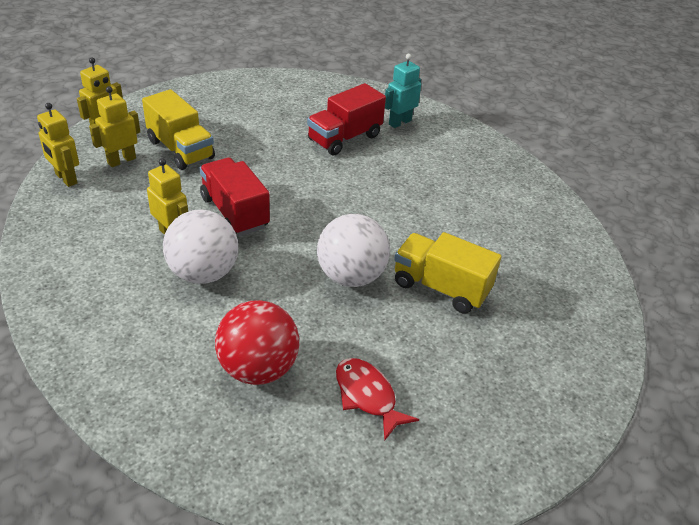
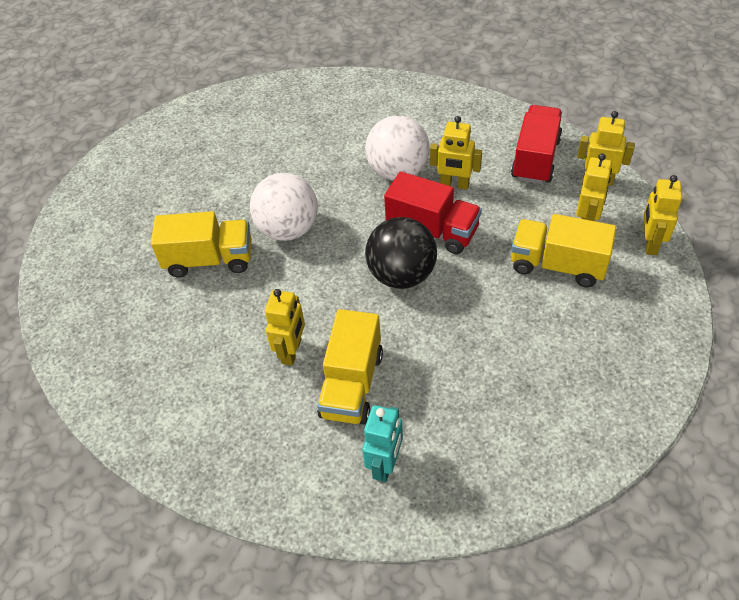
camera: 155 degrees right, 10 degrees up
(258, 368) = (299, 138): red ball -> none
(292, 197) = (401, 275): none -> black ball
(344, 138) = (424, 389): red truck -> red truck (535, 159)
(367, 396) = (218, 158): red fish -> none
(388, 160) = (352, 384): none -> yellow truck
(415, 193) = (292, 351): none -> yellow robot

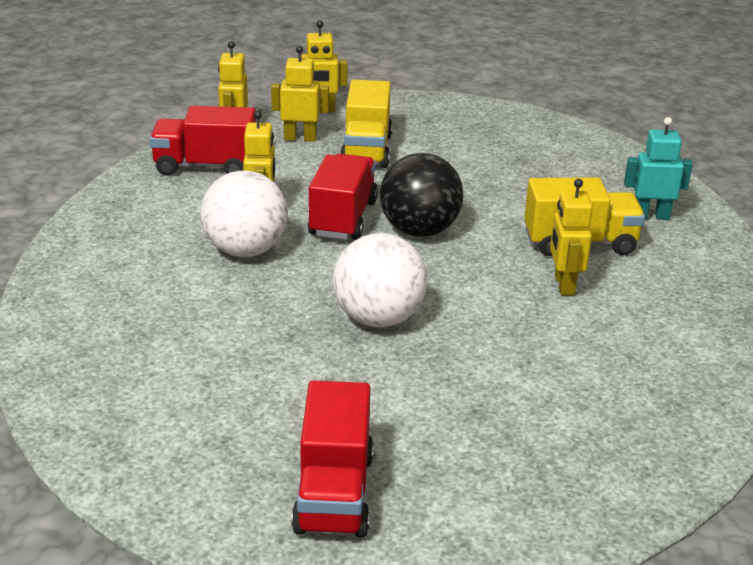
camera: 110 degrees left, 20 degrees down
(137, 185) = (334, 493): none -> red truck
(209, 260) = (460, 375): yellow truck -> none
(292, 351) = (564, 285): yellow robot -> yellow robot turned 90 degrees counterclockwise

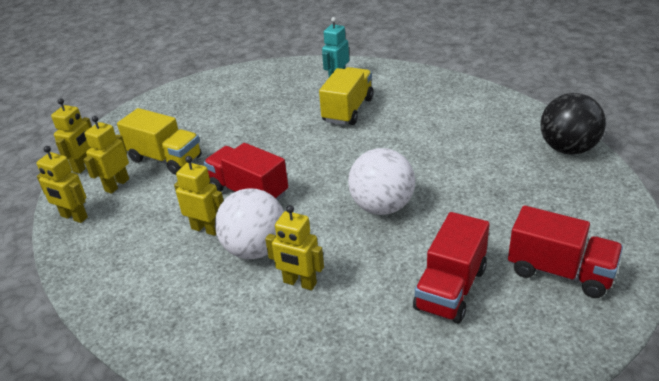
camera: 60 degrees left, 5 degrees up
(205, 167) = (111, 244): red truck -> red truck (450, 288)
(419, 231) = (290, 163): black ball -> black ball (567, 149)
(564, 285) = (387, 128): yellow robot -> yellow robot (299, 283)

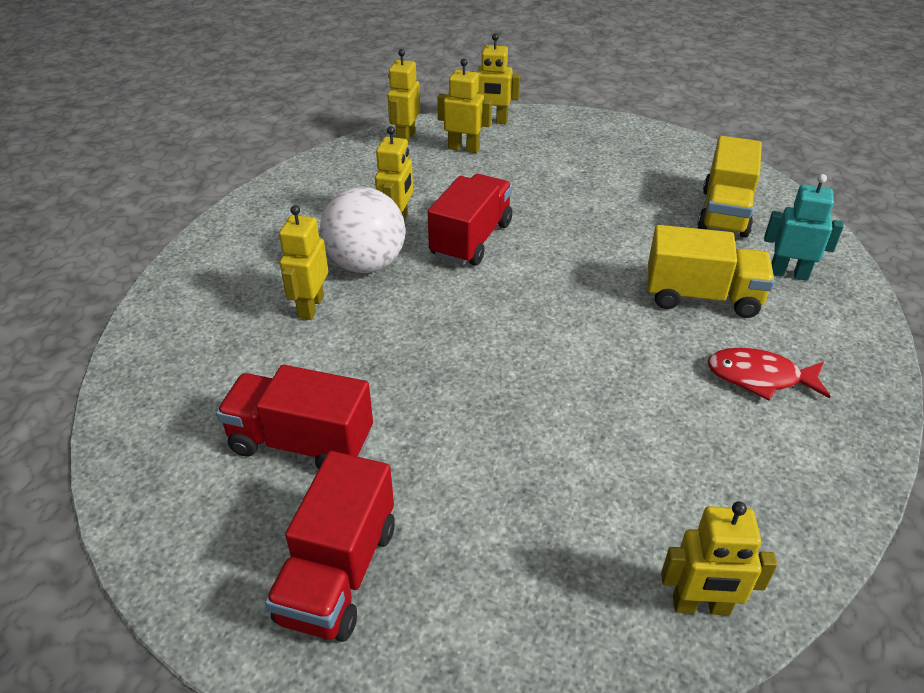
camera: 75 degrees right, 5 degrees up
(165, 159) = (521, 167): yellow truck -> yellow truck (724, 213)
(382, 207) = (464, 360): white ball -> none
(419, 105) = (759, 377): none -> red fish
(567, 149) = (701, 606): black ball -> yellow robot

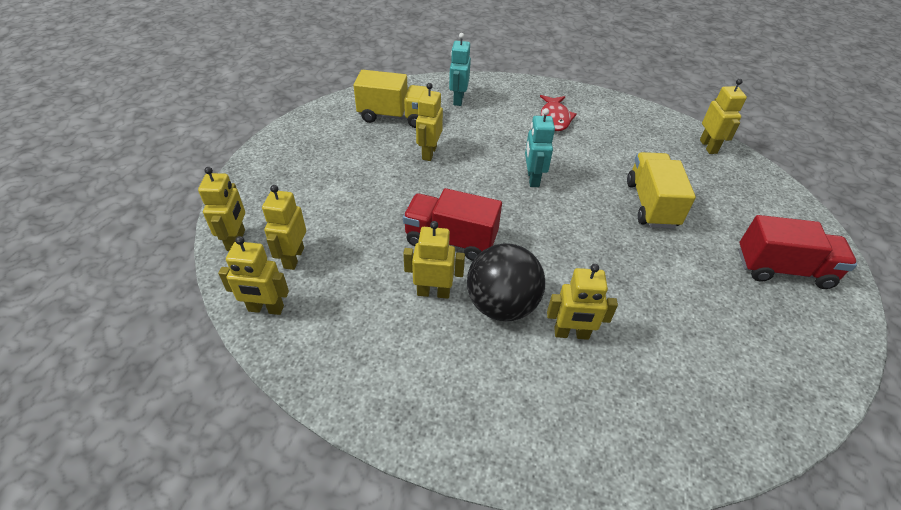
camera: 100 degrees left, 5 degrees up
(301, 442) = (709, 307): red truck -> none
(366, 264) = (502, 305): white ball -> black ball
(585, 322) = (533, 179): none -> turquoise robot
(640, 236) = (429, 153): none -> yellow robot
(702, 297) = (491, 132): yellow truck -> yellow truck (651, 204)

